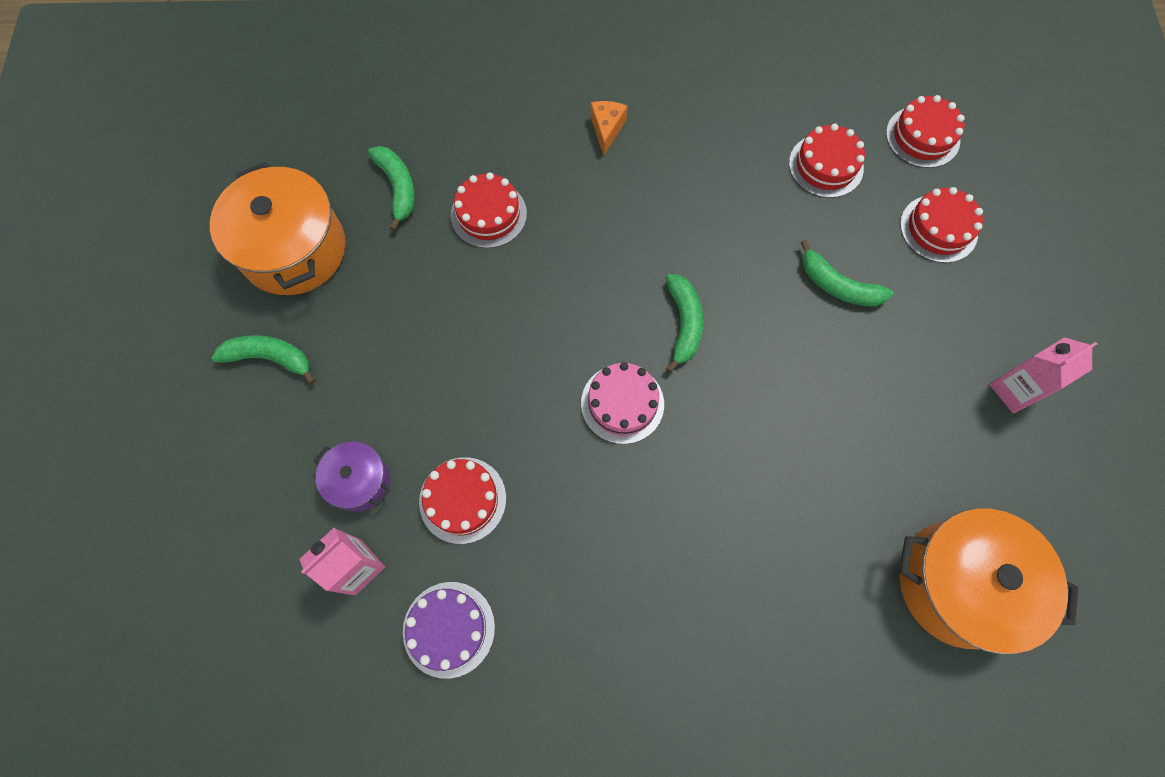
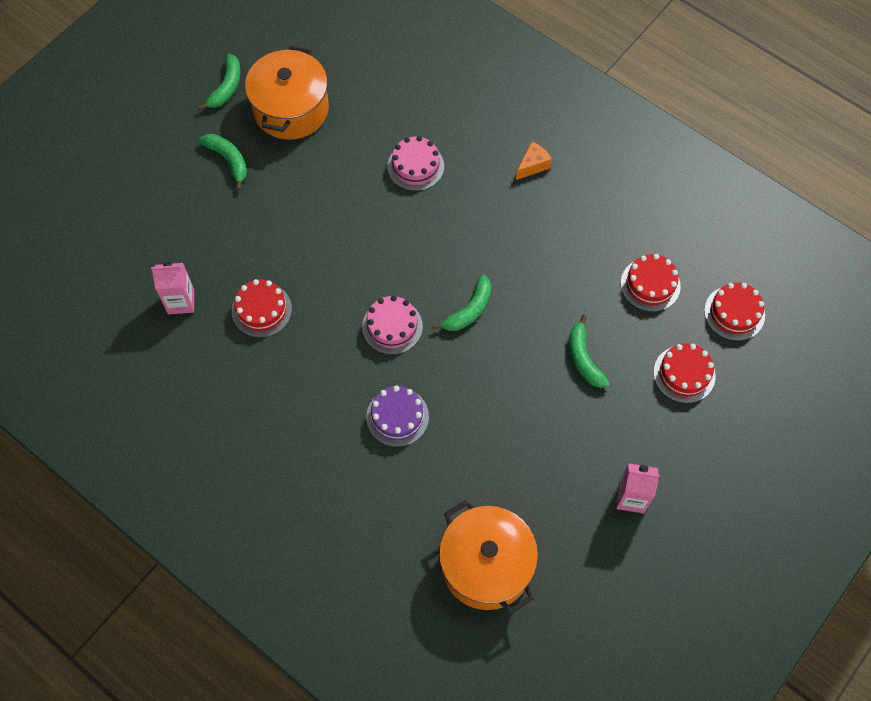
camera: 40 degrees right, 5 degrees down
(359, 481) = (218, 259): purple pot -> none
(398, 188) = (378, 114): green banana -> green banana (226, 87)
(449, 629) = (198, 367): purple cake -> purple cake (397, 417)
(488, 214) = (415, 166): red cake -> pink cake

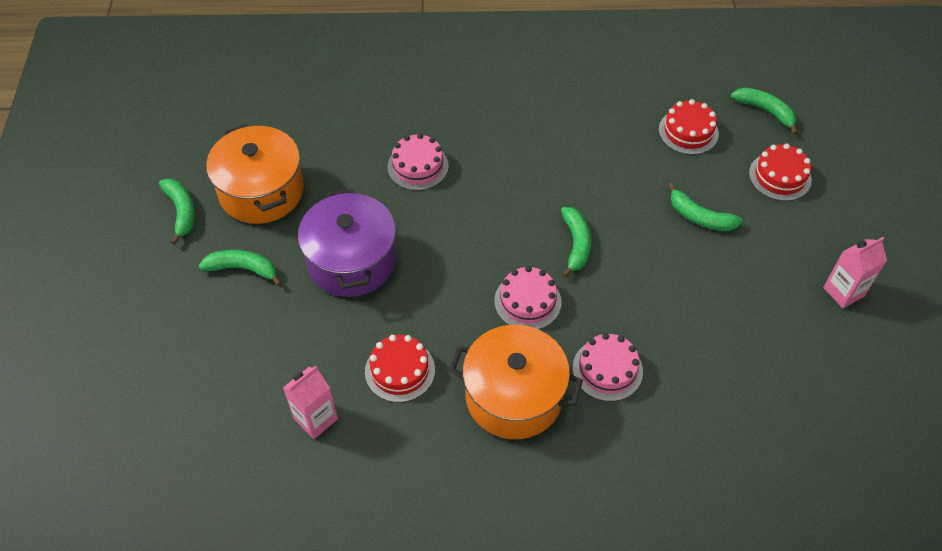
camera: 40 degrees left, 10 degrees down
(303, 207) = (352, 261): none -> purple pot
(397, 417) = (607, 369): purple cake -> pink cake
(486, 565) = (801, 431): orange pot -> orange pot (514, 396)
(533, 165) = (511, 106): orange cheese -> none
(734, 313) = (765, 111): red cake -> green banana

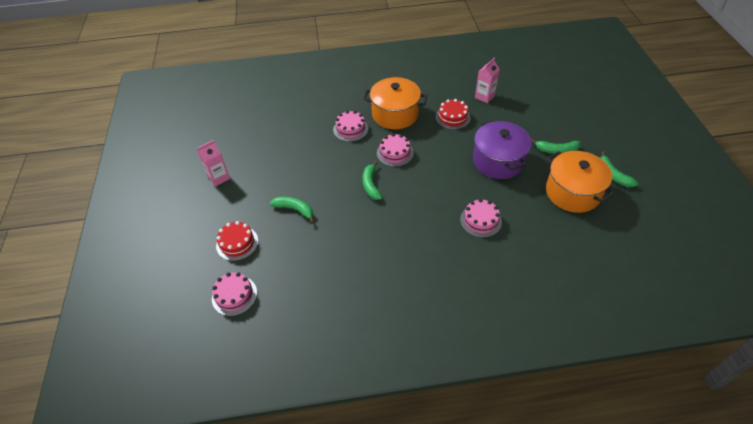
camera: 175 degrees right, 5 degrees down
(688, 132) = (295, 270): red cake -> none
(765, 111) = (234, 295): green banana -> pink cake

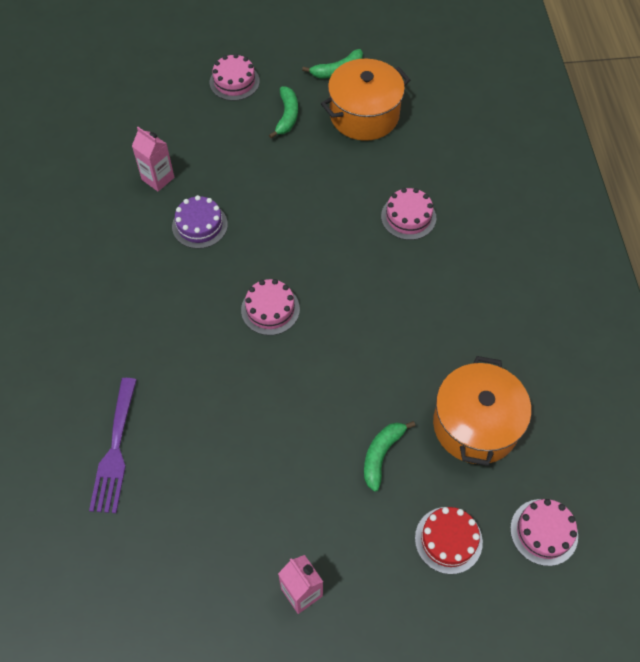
camera: 90 degrees left, 10 degrees up
(305, 102) = (115, 450): none -> purple fork
(350, 129) = (204, 372): pink cake -> pink cake (234, 82)
(371, 185) = (335, 345): green banana -> none
(395, 114) = (177, 304): orange pot -> orange pot (475, 425)
(452, 117) = (200, 225): red cake -> purple cake
(498, 161) = (301, 182): purple pot -> none

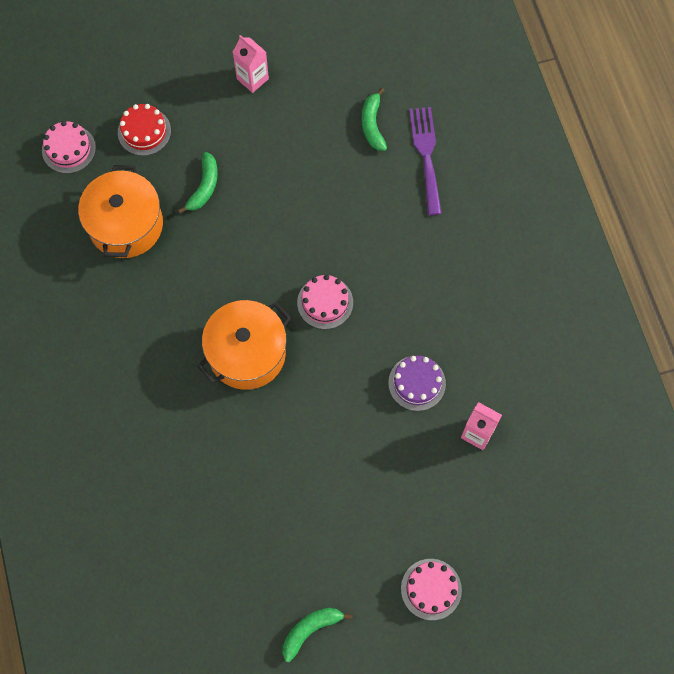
camera: 170 degrees right, 10 degrees up
(287, 116) = (357, 546): green banana -> green banana (372, 124)
(364, 115) = (268, 563): orange pot -> orange pot (247, 353)
(408, 217) = (203, 430): pink cake -> none

